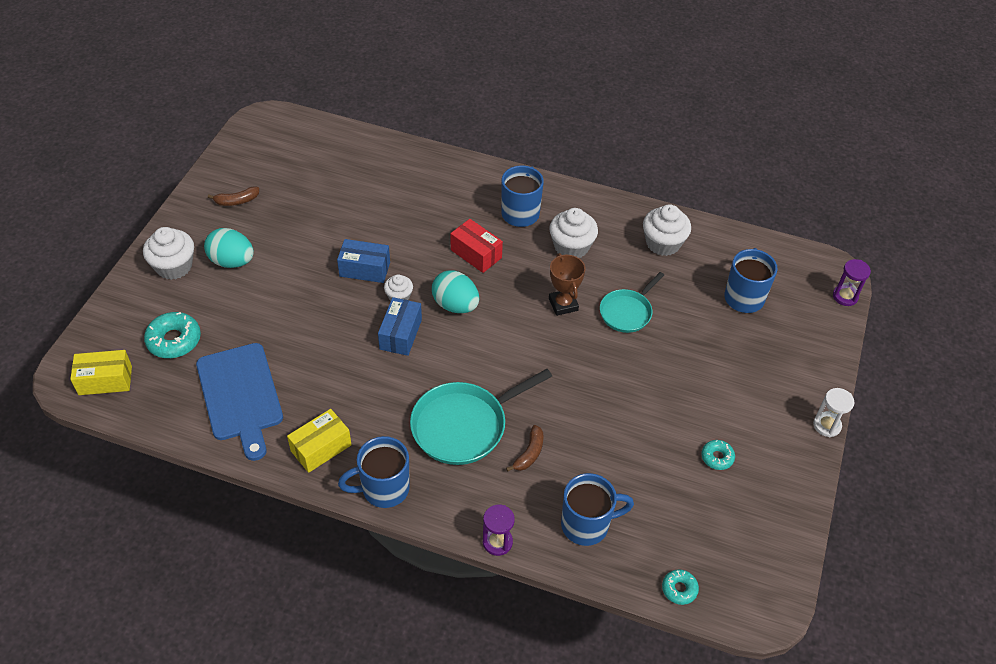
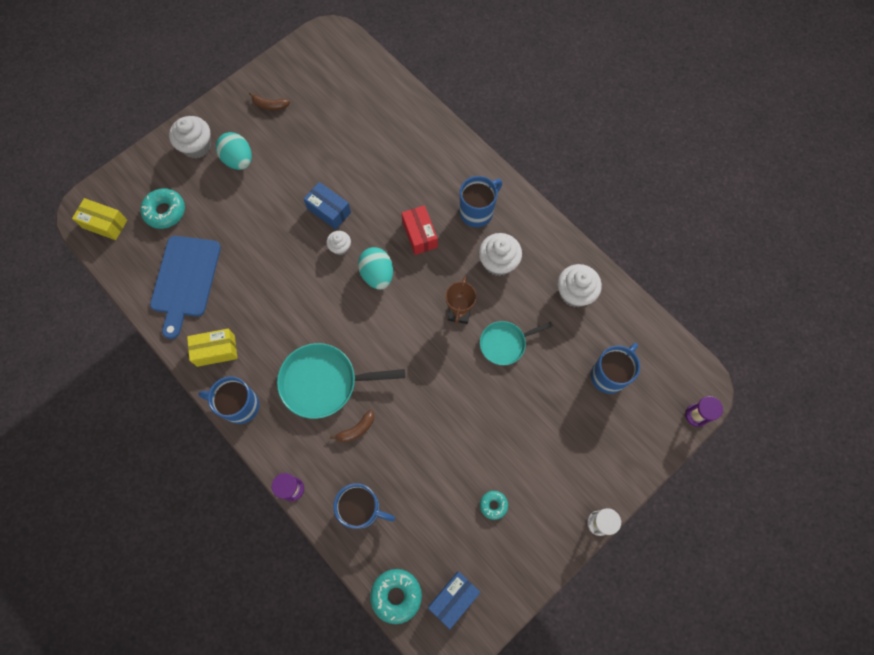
camera: 30 degrees right, 20 degrees up
(400, 334) = (323, 281): blue box -> blue box (453, 598)
(679, 589) = (396, 595): turquoise donut -> turquoise donut, size x1.74

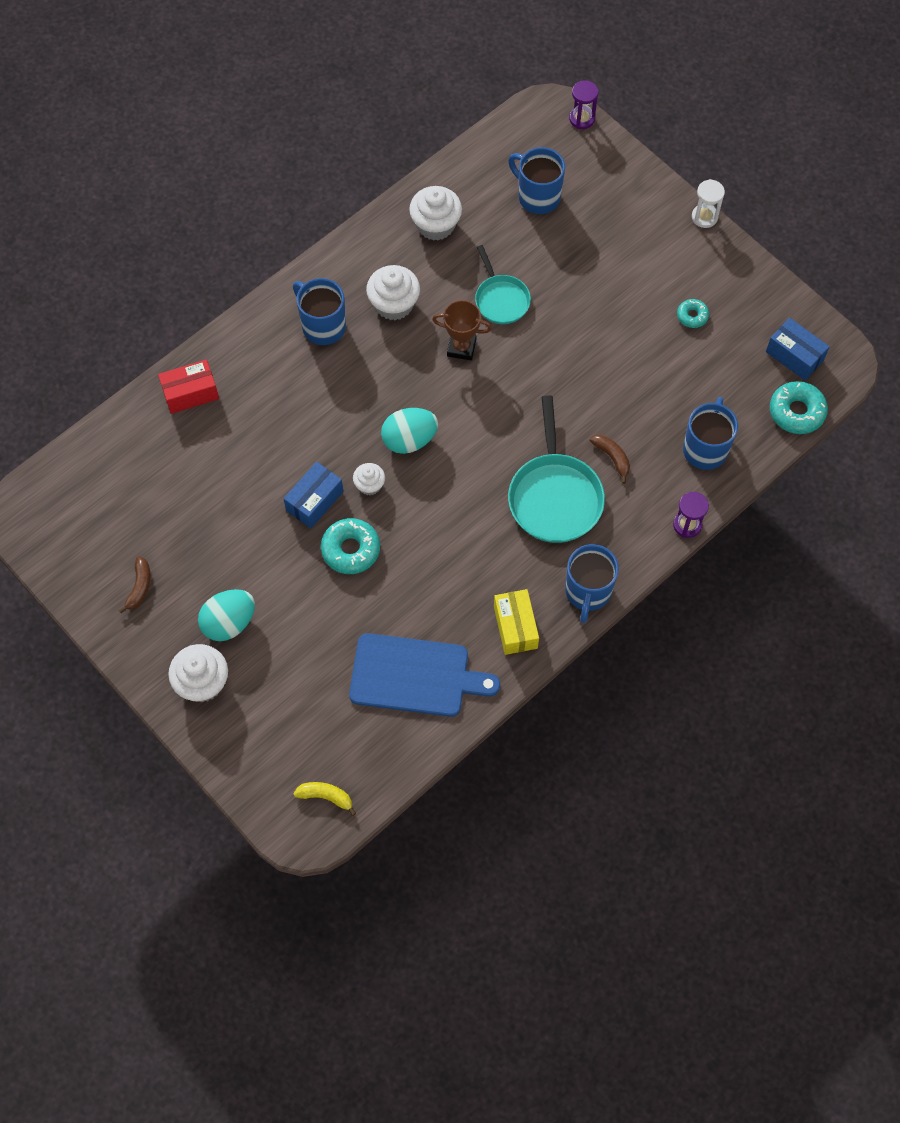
camera: 90 degrees left, 5 degrees down
(105, 224) = (326, 797): yellow box -> yellow banana
(165, 211) = (308, 715): turquoise donut -> turquoise donut (351, 549)
(420, 234) = (353, 391): red box -> red box (190, 393)

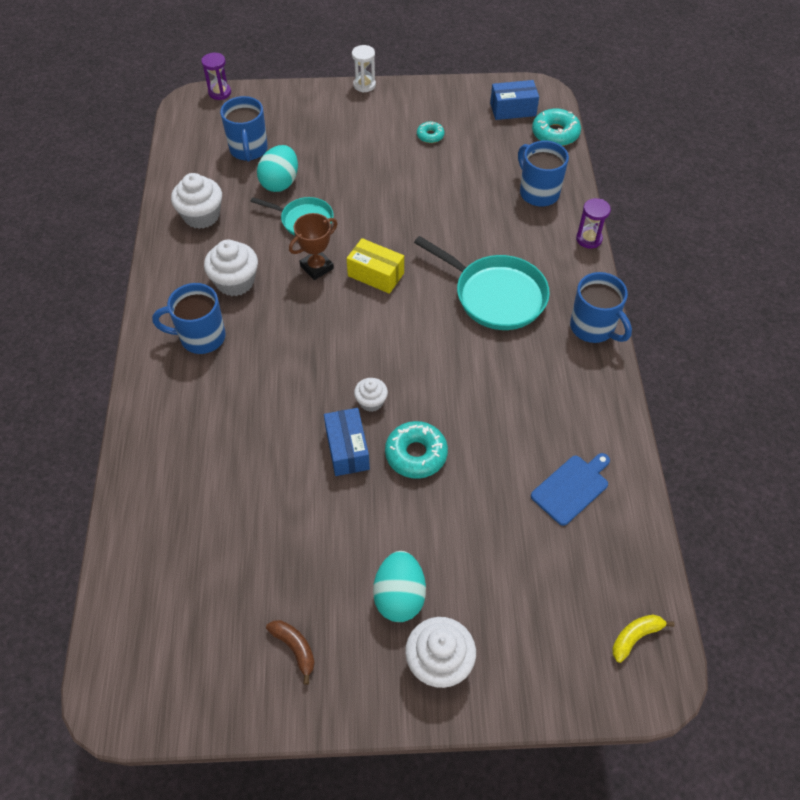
camera: 50 degrees left, 10 degrees down
(190, 393) = (154, 470): red box -> none
(409, 440) = (359, 349): turquoise egg -> turquoise egg (280, 182)
(415, 676) = (571, 488): blue cutting board -> blue cutting board, size x0.60
(515, 627) = (584, 391): yellow box -> yellow box (375, 275)
(537, 197) = (248, 150): blue mug -> blue mug turned 90 degrees counterclockwise
(612, 458) = (496, 244): brown banana -> none

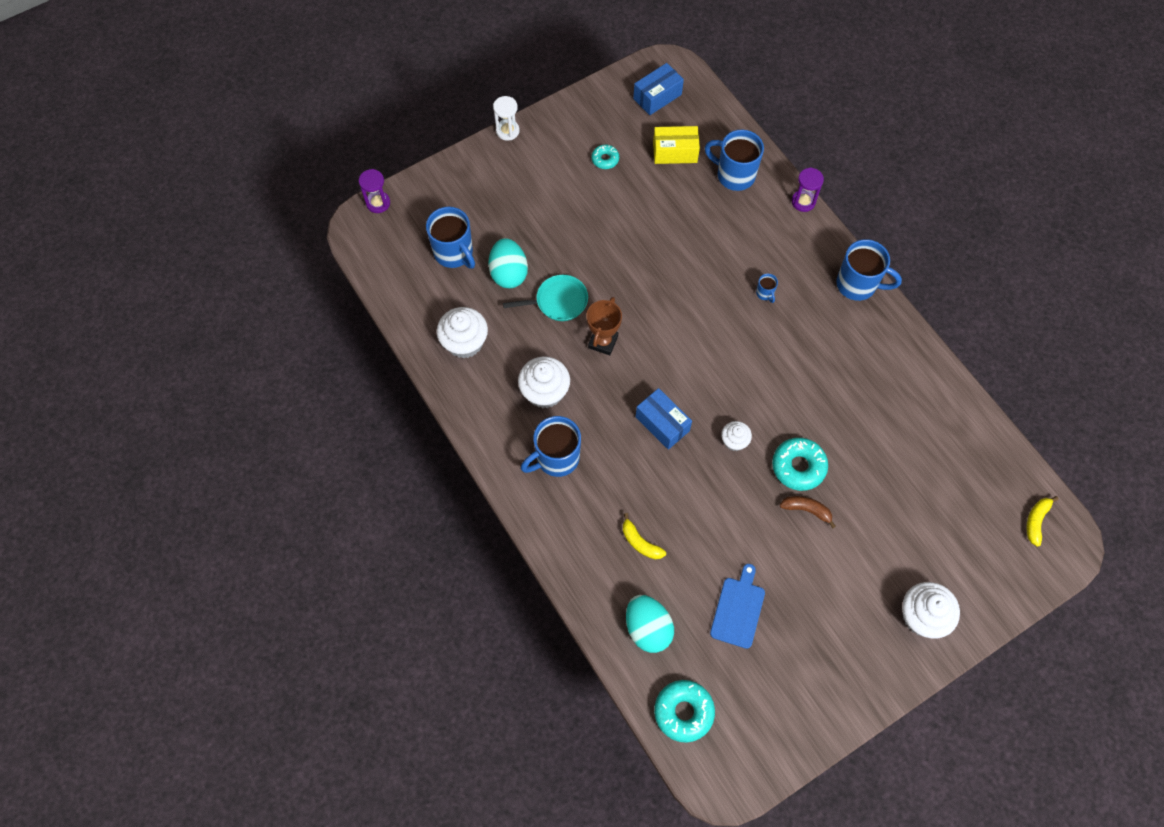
camera: 30 degrees left, 10 degrees up
(216, 442) = (640, 542): none -> yellow banana
(295, 648) = (818, 666): brown banana -> brown banana (807, 510)
(347, 449) = (745, 491): blue box -> blue box (662, 424)
(375, 275) = (656, 324): yellow box -> yellow box (675, 152)
(399, 596) = (863, 584): turquoise egg -> turquoise egg (647, 628)
(495, 295) = (765, 293): turquoise pan -> blue mug
(555, 133) = (709, 106): turquoise donut -> turquoise donut (683, 712)
(571, 488) = (926, 431): blue cutting board -> blue cutting board (738, 609)

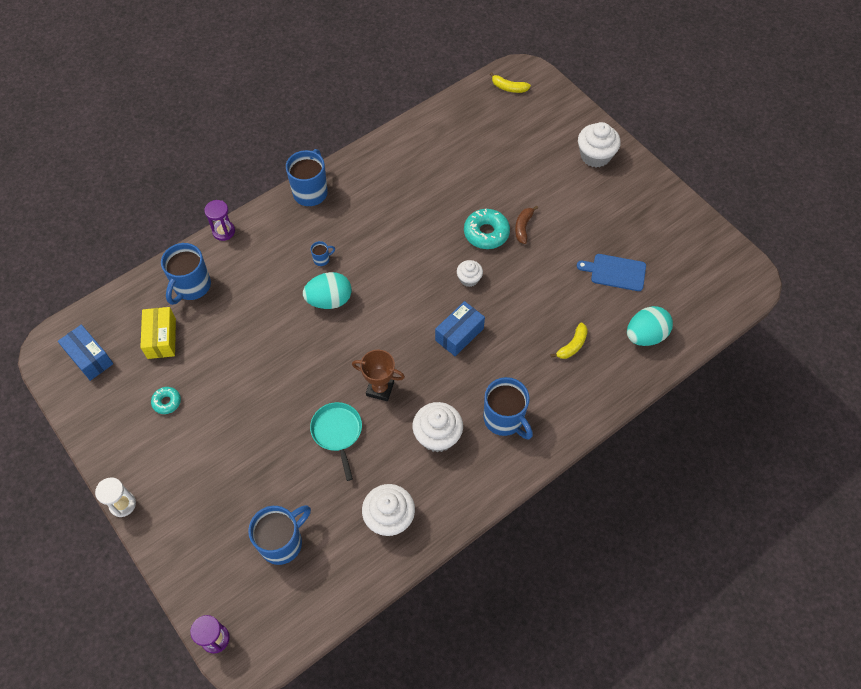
camera: 95 degrees left, 5 degrees down
(509, 273) = (306, 483): turquoise egg -> turquoise egg (329, 300)
(683, 712) = (706, 307): turquoise donut -> none

